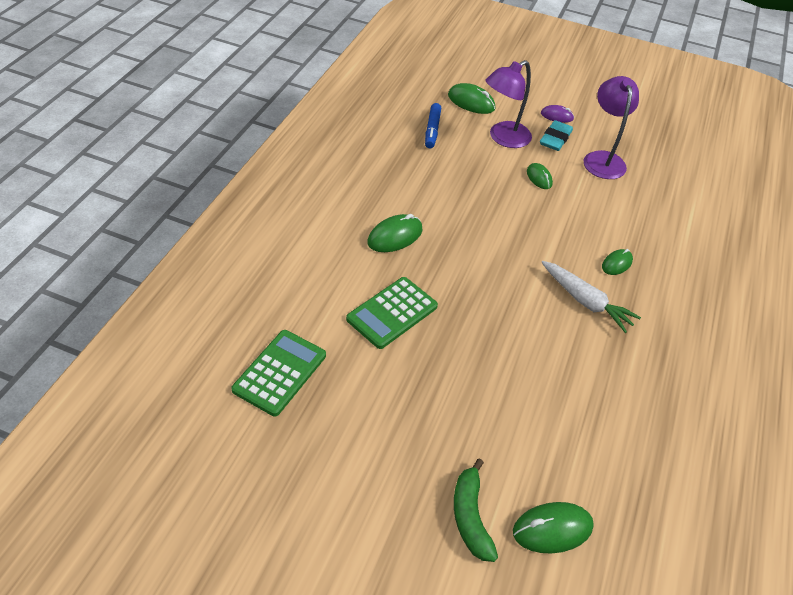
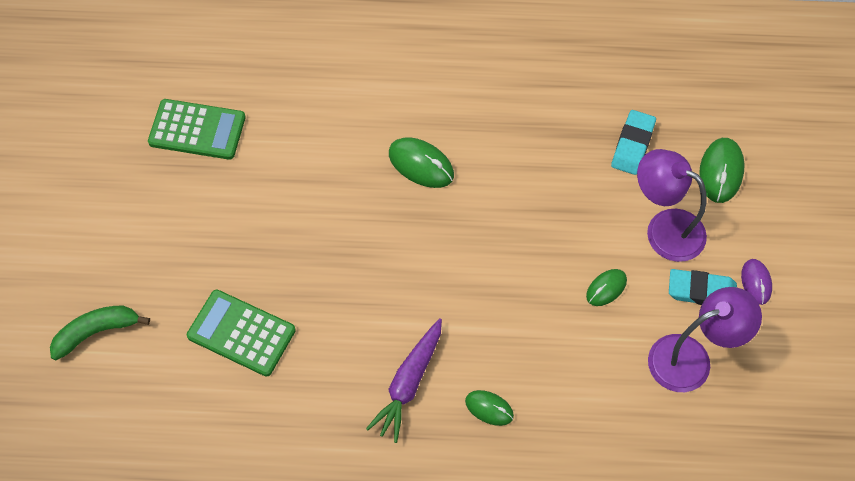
camera: 75 degrees right, 15 degrees up
(392, 313) = (308, 197): green calculator -> green calculator (241, 333)
(432, 130) = (632, 145): blue marker -> turquoise eraser
(552, 529) = (104, 405): green mouse -> none
(585, 301) = (409, 383): white carrot -> purple carrot

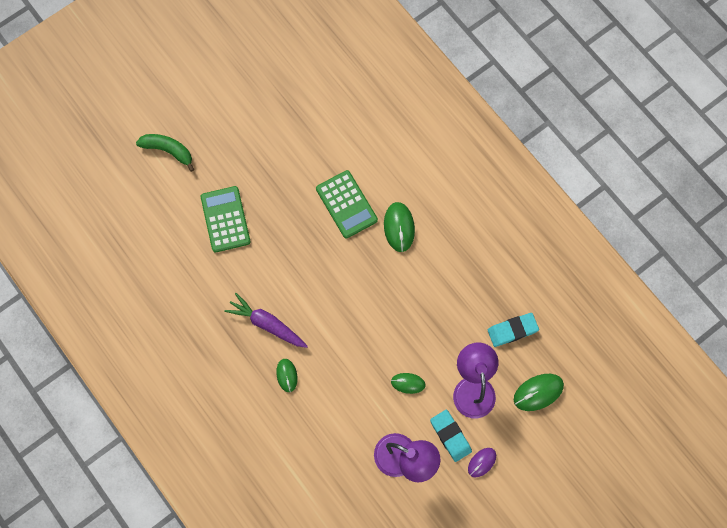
camera: 50 degrees right, 10 degrees up
(197, 130) = (319, 98): green calculator -> green calculator (346, 204)
(409, 383) = (267, 324): purple carrot -> purple carrot turned 45 degrees clockwise

